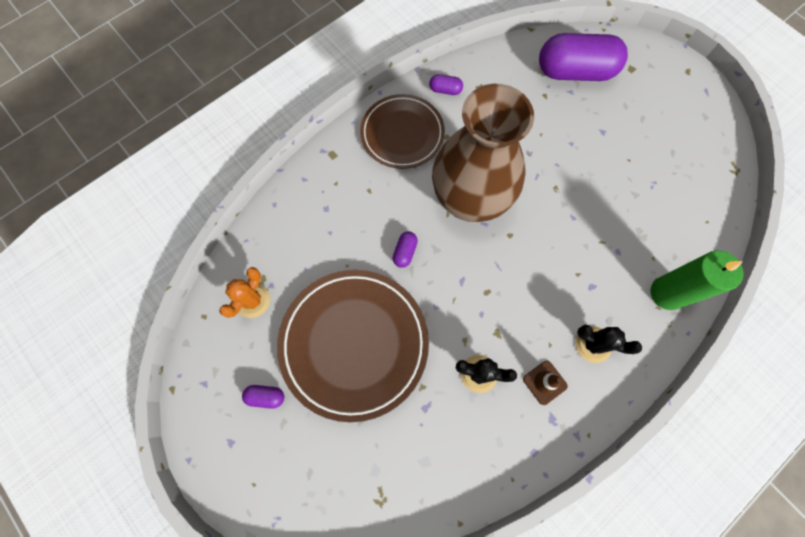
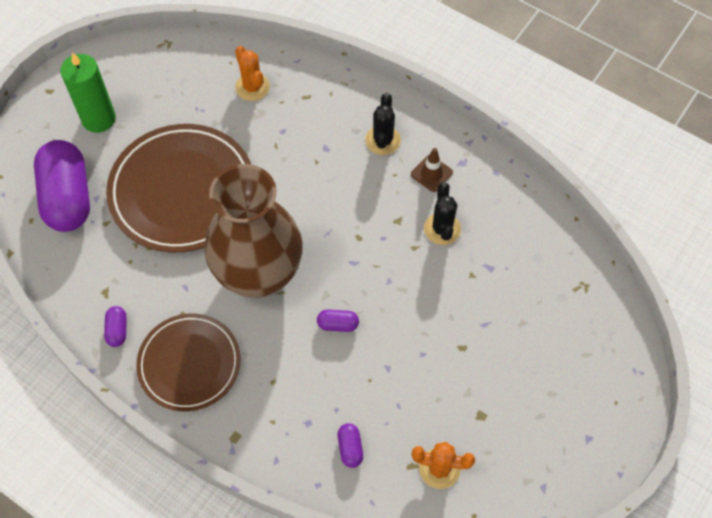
camera: 105 degrees left, 10 degrees down
(266, 396) = (533, 418): purple capsule -> purple capsule (350, 448)
(354, 344) = (451, 348): brown plate -> brown plate (182, 191)
(667, 293) = (314, 88): green candle -> green candle (98, 119)
(674, 235) = (252, 87): none -> orange cactus

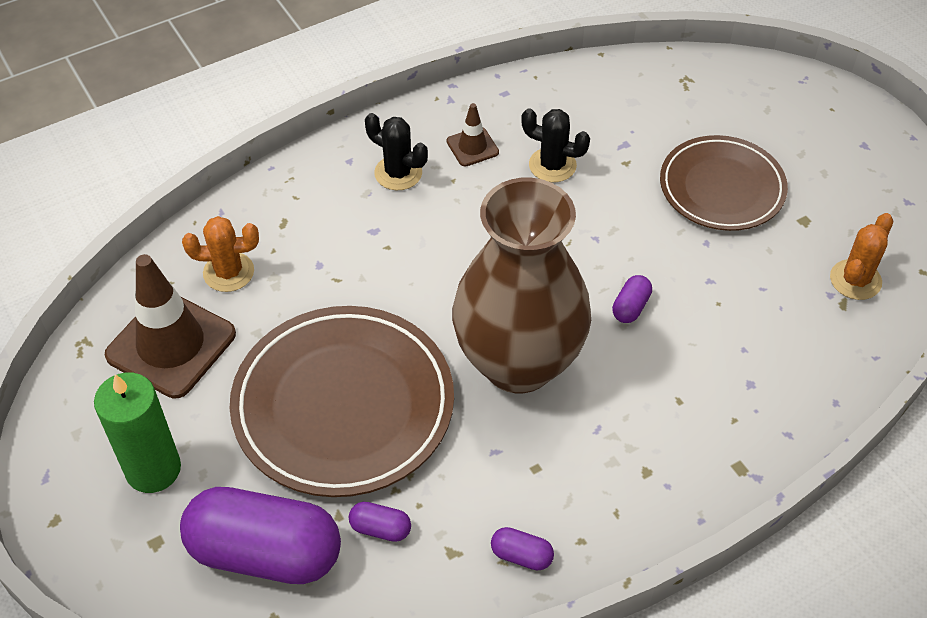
camera: 65 degrees left, 10 degrees down
(185, 85) = (171, 345): none -> brown traffic cone
(189, 364) = (613, 484): brown plate -> brown plate (721, 188)
(350, 448) = (800, 353): purple capsule -> purple capsule (380, 528)

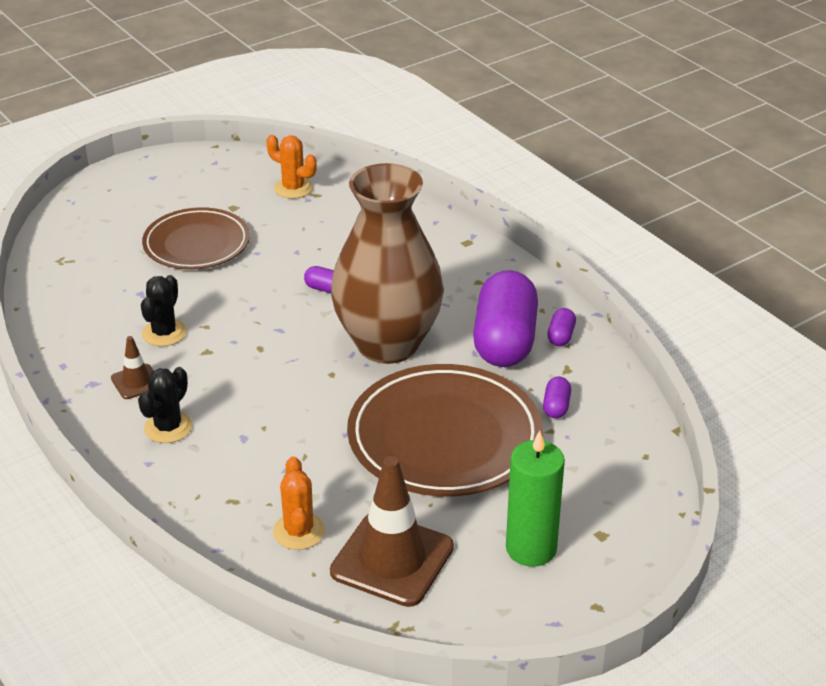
camera: 95 degrees left, 15 degrees down
(265, 552) = (593, 467): purple capsule -> purple capsule (504, 341)

